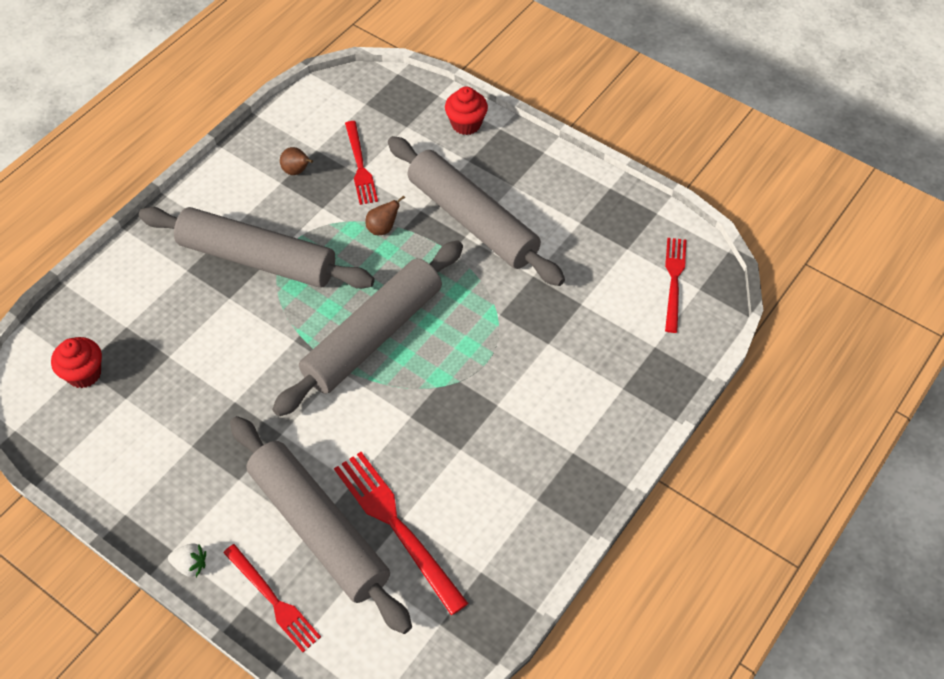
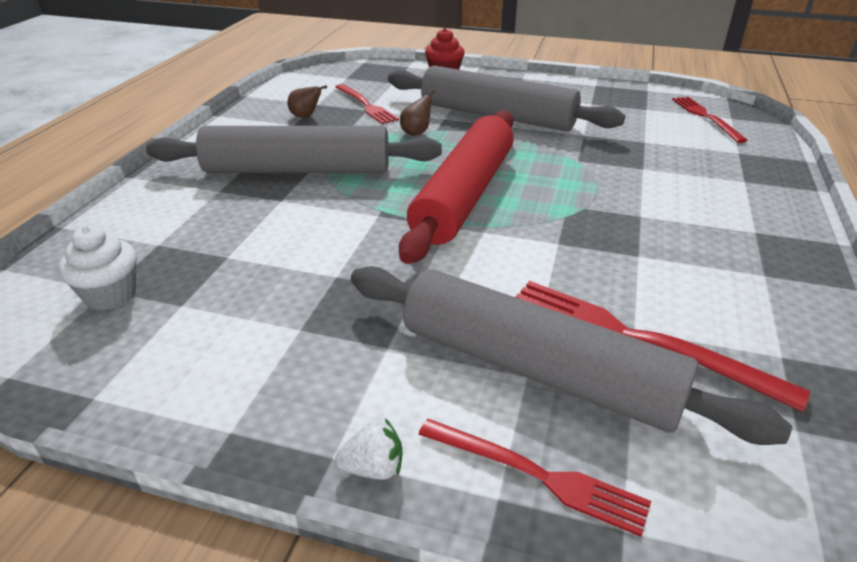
camera: 20 degrees left, 20 degrees down
(84, 373) = (110, 295): red cupcake -> white cupcake
(373, 335) = (464, 195): grey rolling pin -> red rolling pin

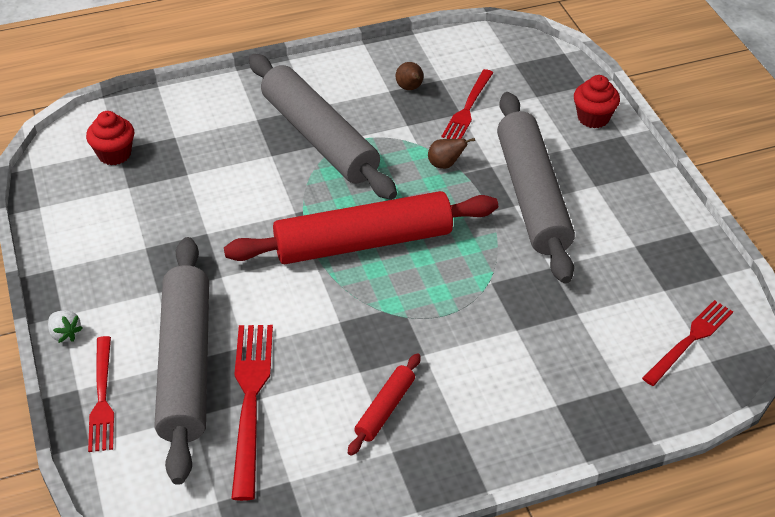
camera: 55 degrees right, 10 degrees up
(110, 295) = (114, 154): white cupcake -> red cupcake
(701, 259) = (385, 409): none -> red rolling pin

